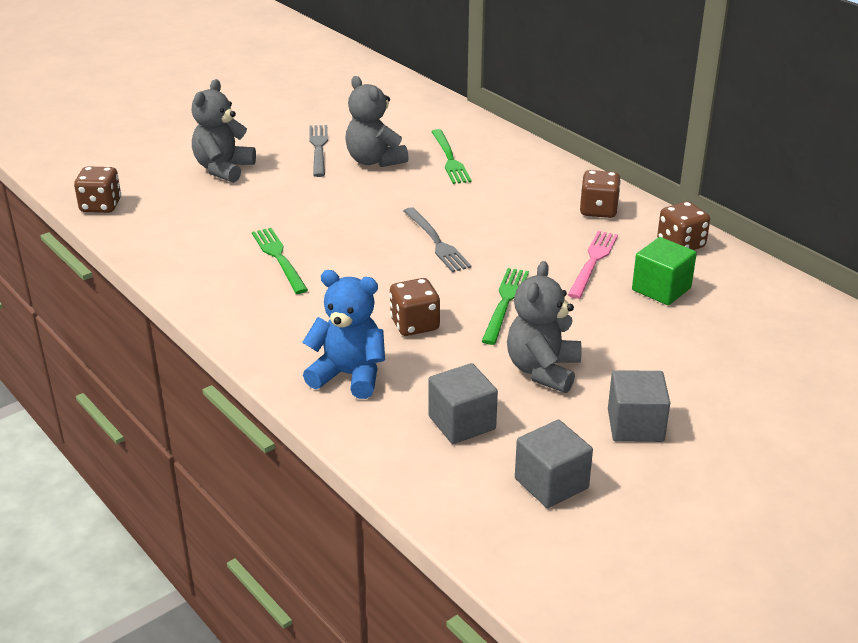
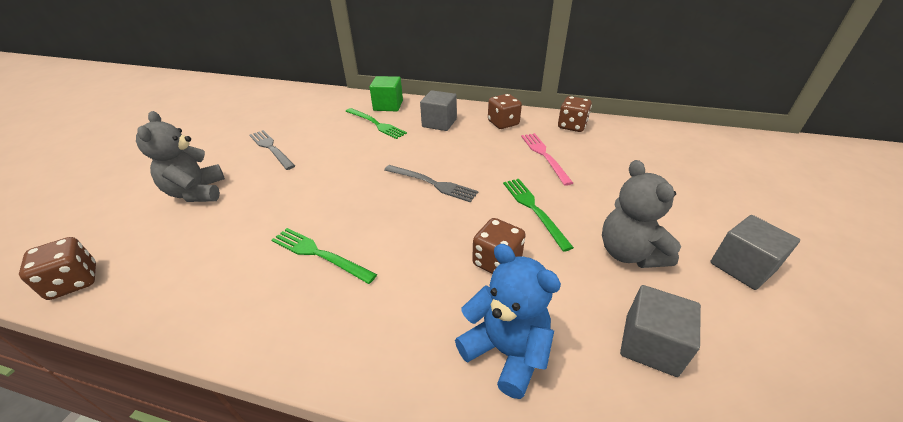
camera: 35 degrees left, 5 degrees up
(349, 375) = (506, 351): blue teddy bear -> blue teddy bear turned 60 degrees clockwise
(374, 160) = (324, 142): grey teddy bear -> none
(551, 483) = (790, 367): grey cube -> grey cube (439, 123)
(661, 289) = (603, 157): green cube -> green cube (388, 105)

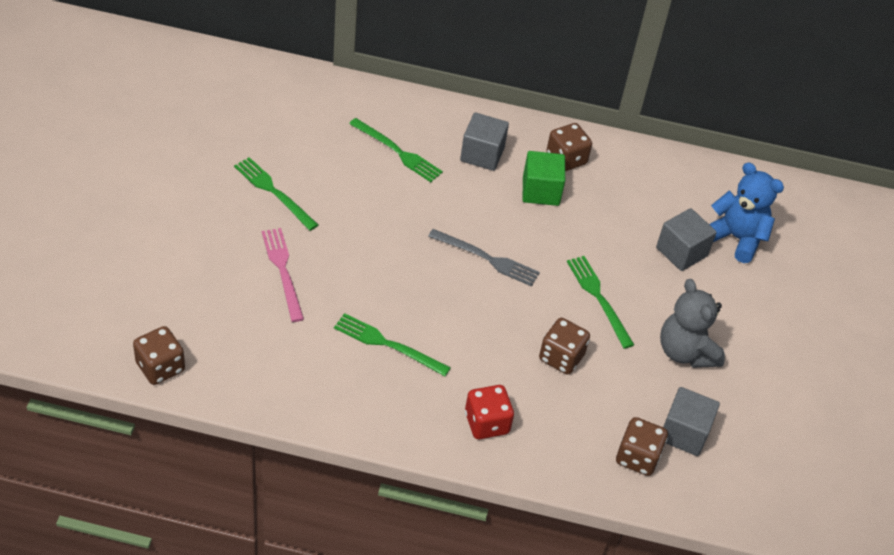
camera: 10 degrees left, 10 degrees up
(197, 192) = (218, 261): grey teddy bear -> none
(271, 148) = (274, 192): grey fork -> green fork
(388, 105) = (405, 113): green cube -> green cube (541, 191)
(405, 336) = (486, 423): none -> red dice
(506, 351) = (569, 436): blue teddy bear -> blue teddy bear (736, 238)
(544, 156) = (615, 220): pink fork -> pink fork (283, 271)
(572, 126) = (654, 169): brown dice -> brown dice (637, 457)
(742, 267) = (783, 368): grey cube -> grey cube (681, 252)

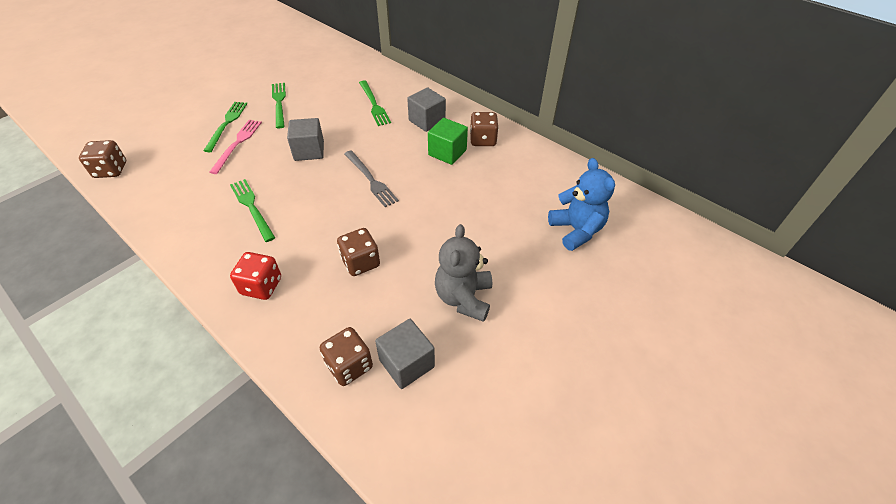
camera: 35 degrees right, 0 degrees up
(599, 298) = (427, 233): green fork -> green fork (227, 124)
(681, 252) = (521, 224): grey cube -> grey cube (309, 151)

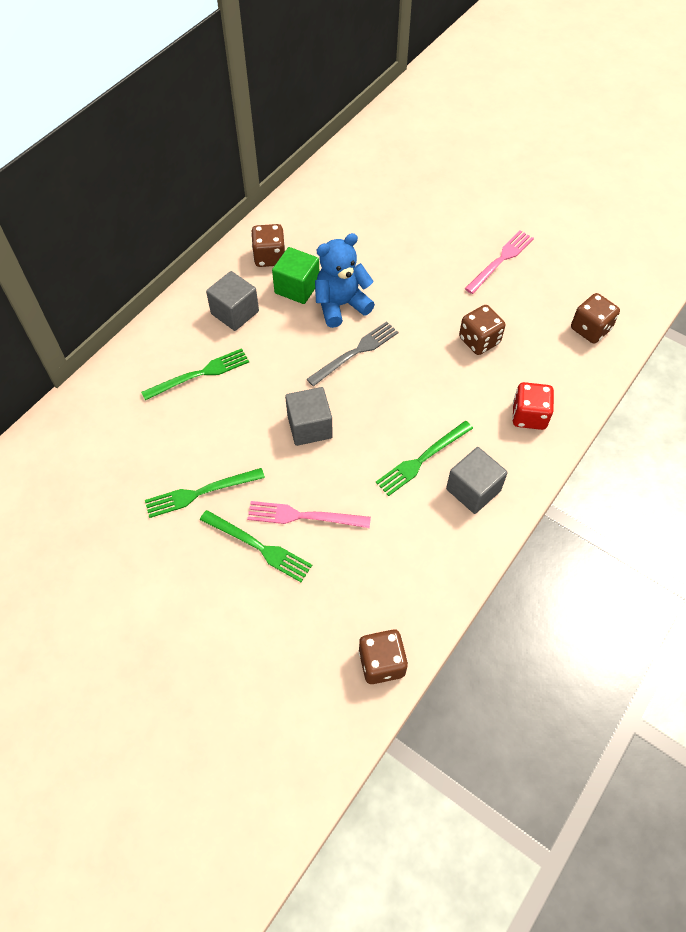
camera: 95 degrees left, 10 degrees up
(227, 124) = (258, 547): green fork -> green fork turned 150 degrees counterclockwise
(406, 363) = (576, 292): grey cube -> grey cube (473, 490)
(463, 298) = (501, 260): grey teddy bear -> pink fork
(576, 230) = (402, 186): blue teddy bear -> blue teddy bear (341, 305)

